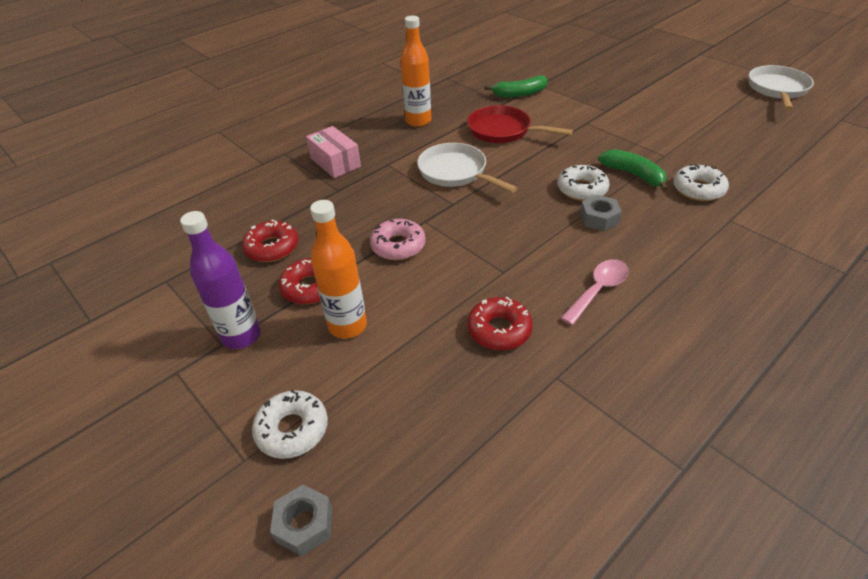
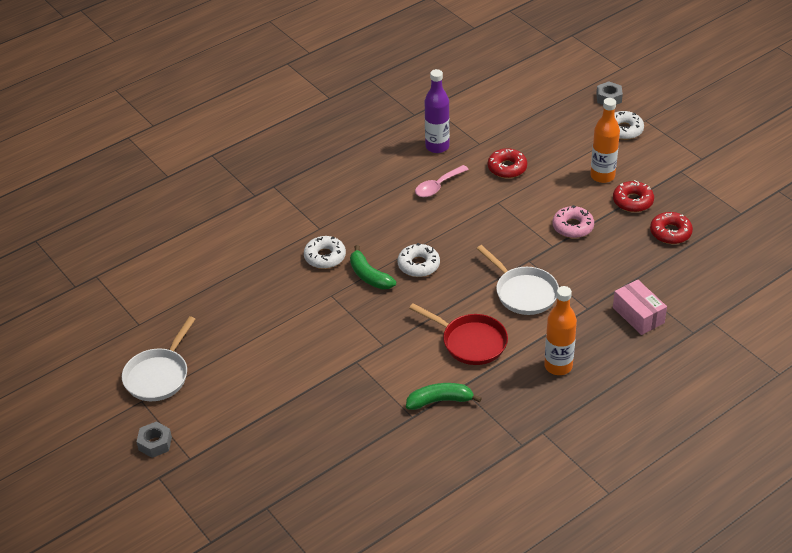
camera: 175 degrees left, 0 degrees up
(241, 336) = (669, 175): purple bottle -> purple bottle (437, 147)
(599, 218) = (416, 237): grey nut -> grey nut (155, 443)

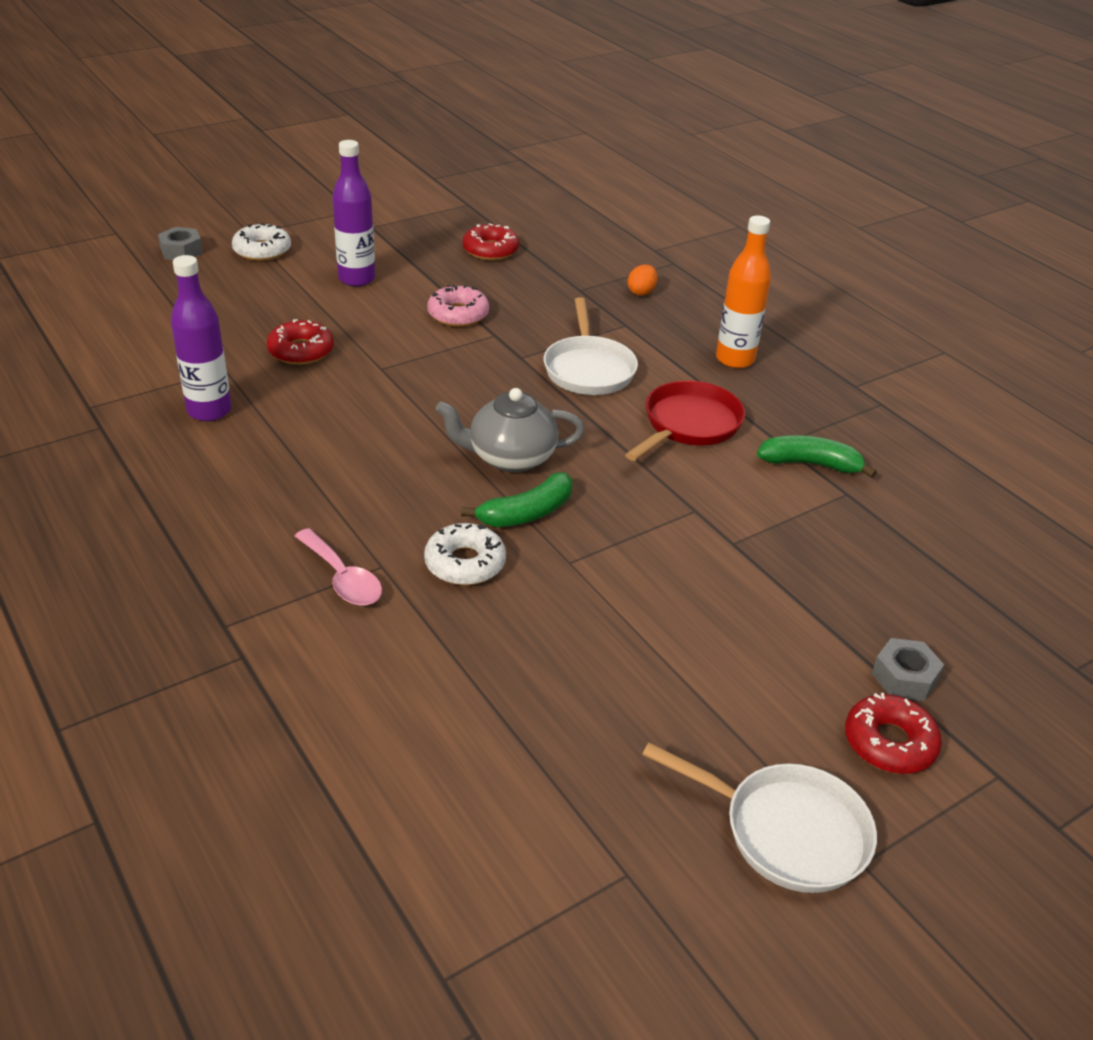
camera: 90 degrees left, 5 degrees down
(155, 443) = (974, 835): grey nut -> grey nut (904, 677)
(418, 265) = (510, 458): white donut -> grey teapot
(437, 186) = (317, 420): pink spoon -> pink spoon (343, 578)
(440, 401) = (810, 464): green banana -> green banana turned 105 degrees clockwise
(523, 292) = (588, 369): white pan -> white pan turned 120 degrees clockwise
(602, 176) = (357, 279): orange bottle -> purple bottle
(632, 201) = (419, 265): red donut -> red donut (889, 743)
(638, 315) = (641, 292): pink box -> orange egg

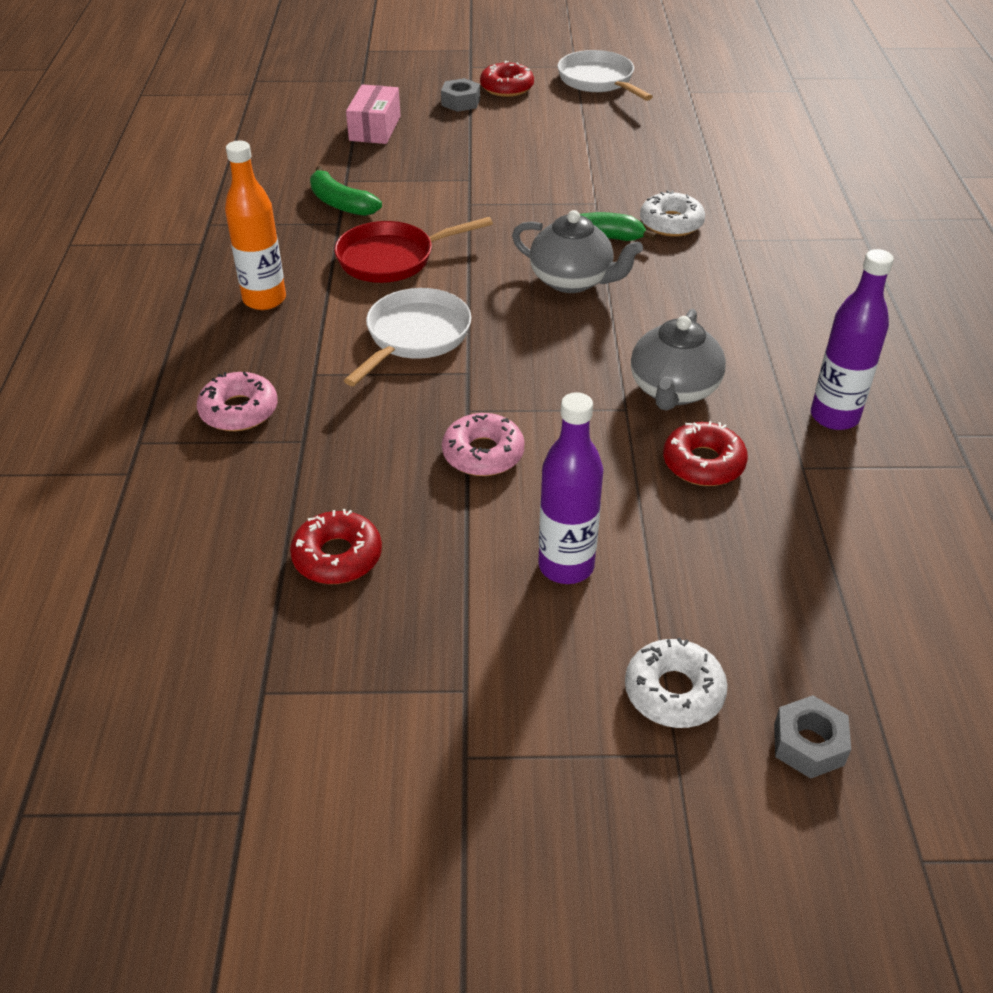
camera: 145 degrees left, 5 degrees up
(343, 578) = (767, 240): pink spoon -> none
(352, 391) = (673, 390): none -> grey teapot
(641, 292) = (239, 411): orange egg -> pink donut
(928, 580) = (375, 128): none -> pink box

